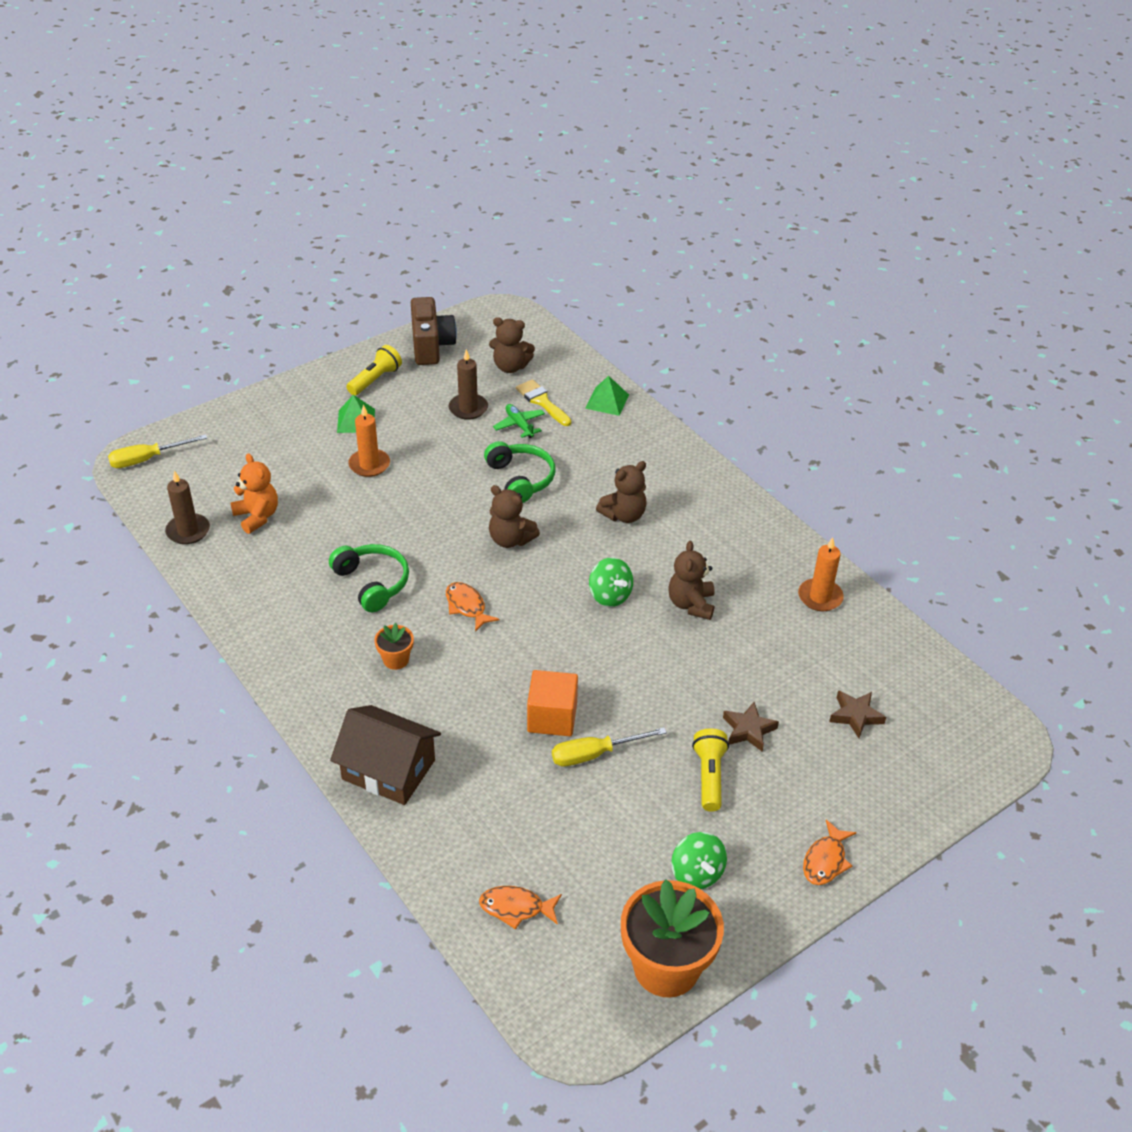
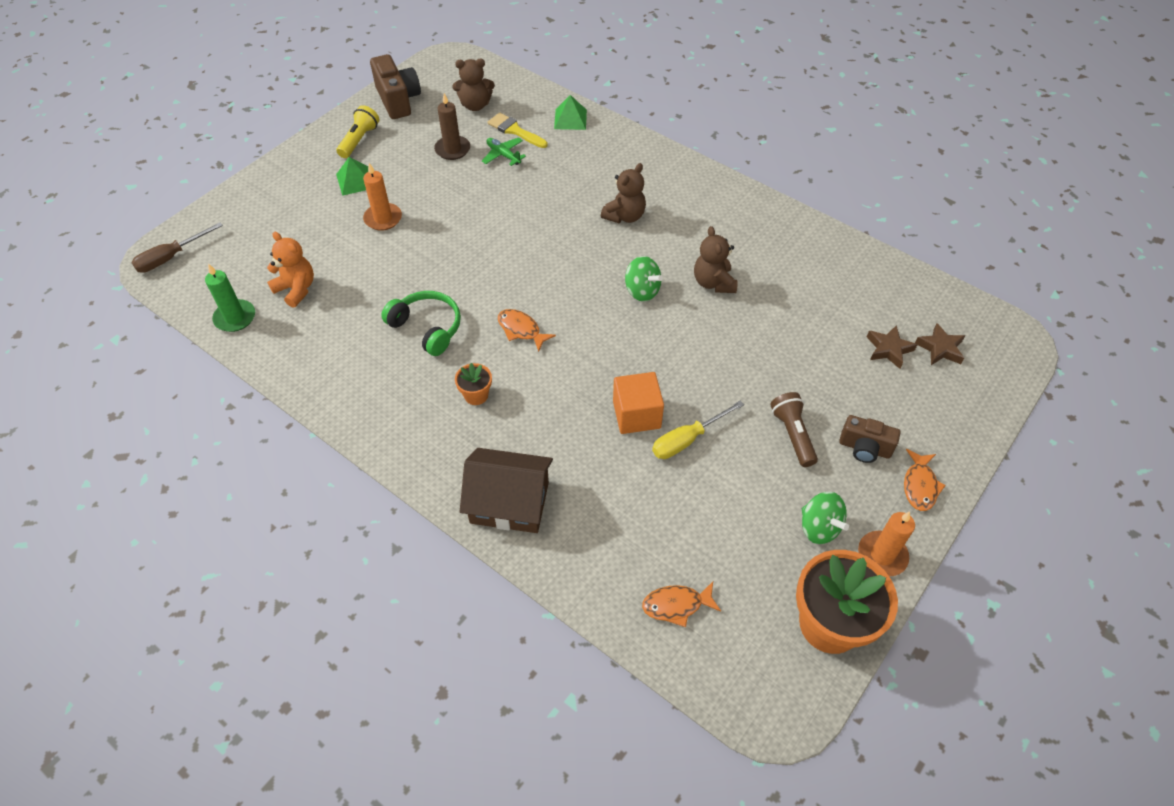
camera: 15 degrees left, 10 degrees up
(147, 459) = (171, 257): yellow screwdriver -> brown screwdriver
(188, 531) = (235, 317): brown candle -> green candle
(510, 539) = (536, 260): brown teddy bear -> none
(520, 479) = (523, 203): green headphones -> none
(709, 776) = (792, 435): yellow flashlight -> brown flashlight
(748, 730) = (807, 384): brown star -> brown star (940, 348)
(782, 809) = (864, 448): none -> brown camera
(820, 597) = (816, 252): orange candle -> orange candle (882, 555)

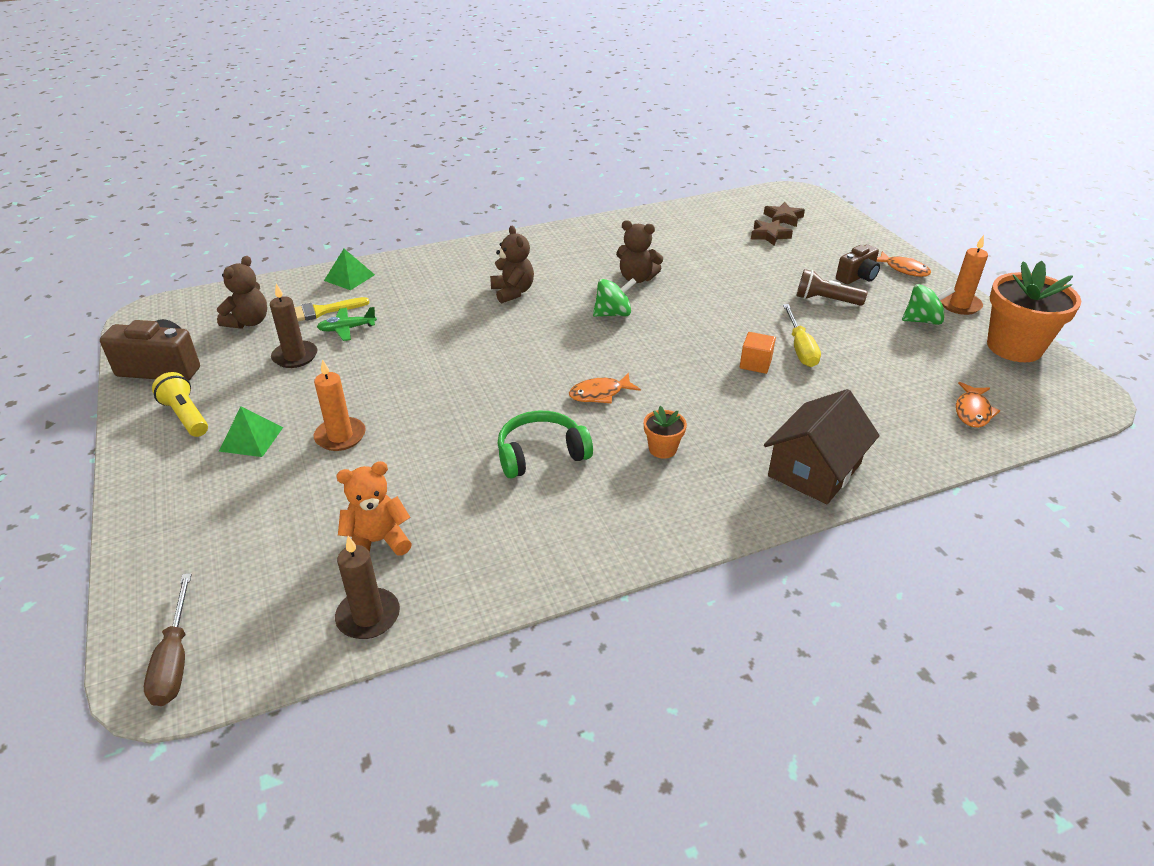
camera: 60 degrees left, 15 degrees down
(235, 317) = (368, 616): green candle -> brown candle
(636, 415) = (755, 364): orange cube -> orange cube, size x0.66

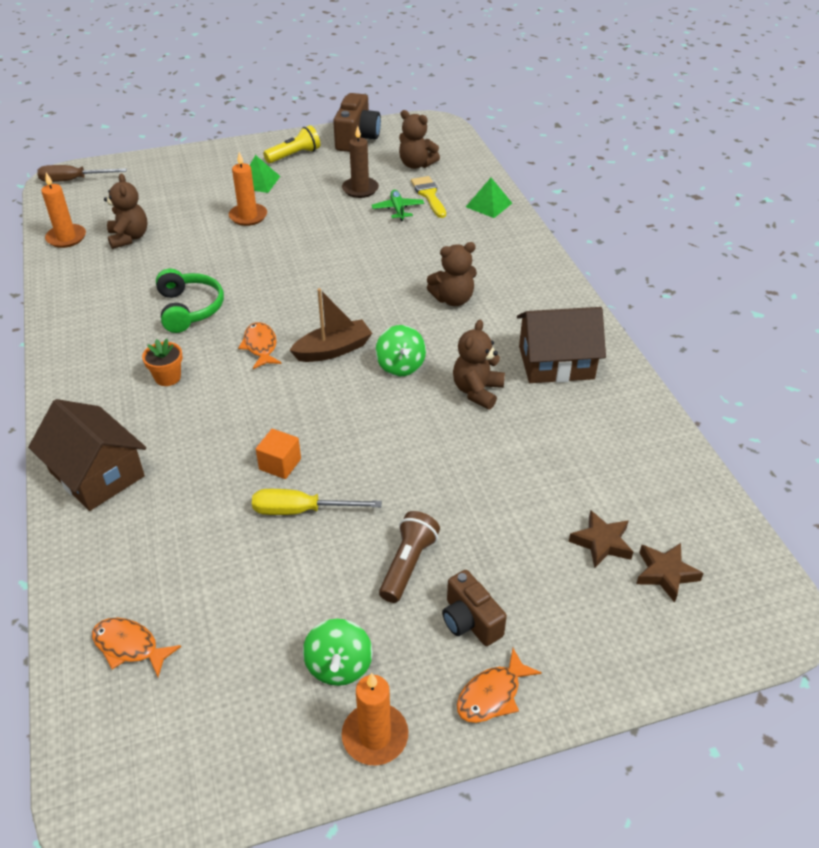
camera: 95 degrees right, 5 degrees up
(368, 616) = (66, 238): brown candle -> orange candle
(377, 542) = (129, 238): orange teddy bear -> brown teddy bear
(594, 247) = (556, 362): none -> brown house
(597, 350) = (333, 350): none -> brown boat
(1014, 347) = (247, 764): orange flower pot -> none

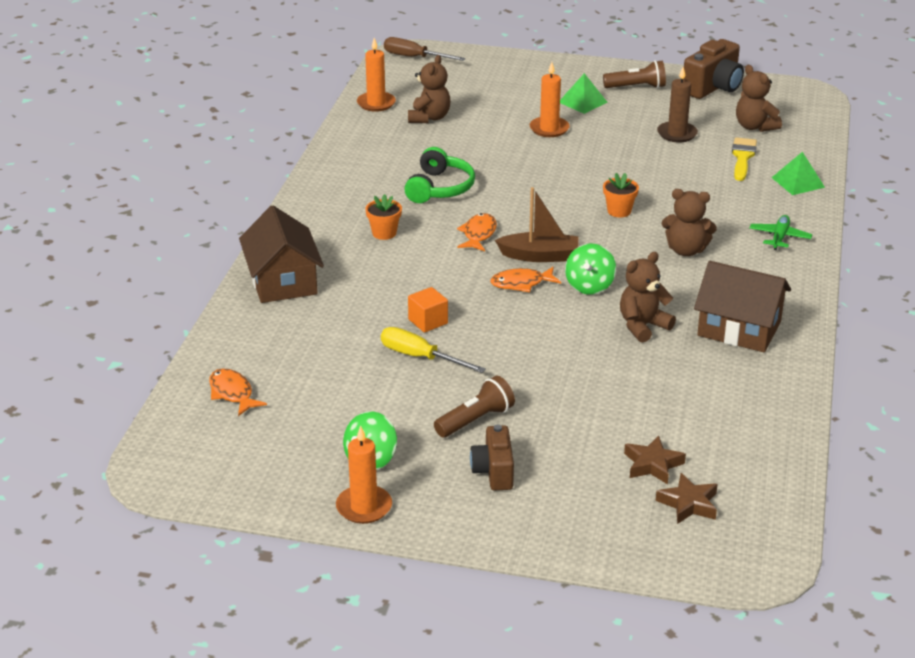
camera: 30 degrees right, 10 degrees down
(294, 155) = (636, 87): yellow flashlight -> brown flashlight
(368, 279) = (619, 211): none -> orange flower pot
(398, 209) = (699, 161): green plane -> green plane (779, 237)
(492, 695) = (471, 519): orange fish -> orange fish (521, 283)

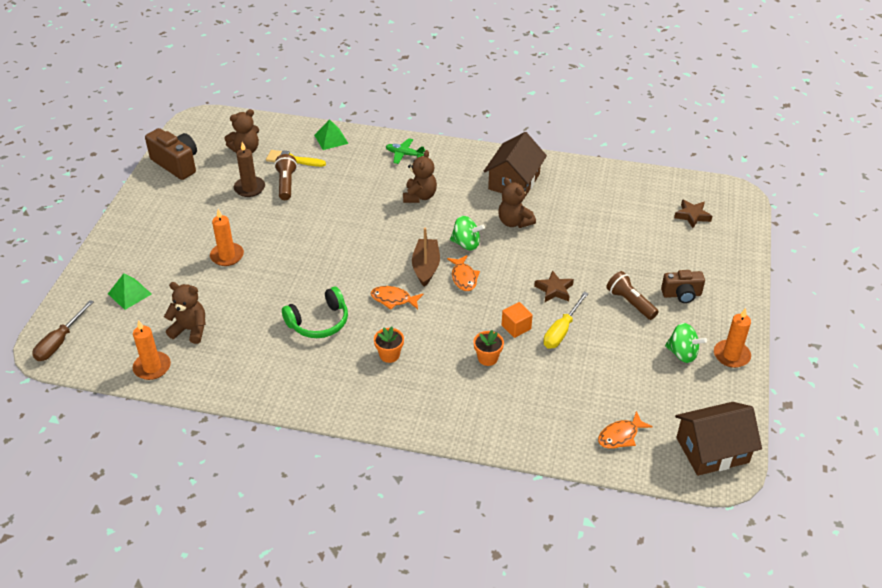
camera: 90 degrees left, 10 degrees up
(283, 281) = (463, 416): brown house -> brown house (712, 450)
(439, 188) = (319, 322): green headphones -> green headphones turned 135 degrees clockwise
(582, 102) = (183, 235): green pyramid -> green pyramid (129, 294)
(619, 211) = (364, 224): orange flower pot -> orange flower pot (487, 358)
(636, 87) = (164, 204): brown flashlight -> brown flashlight (286, 184)
(652, 464) = (660, 227): brown star -> brown star (554, 290)

